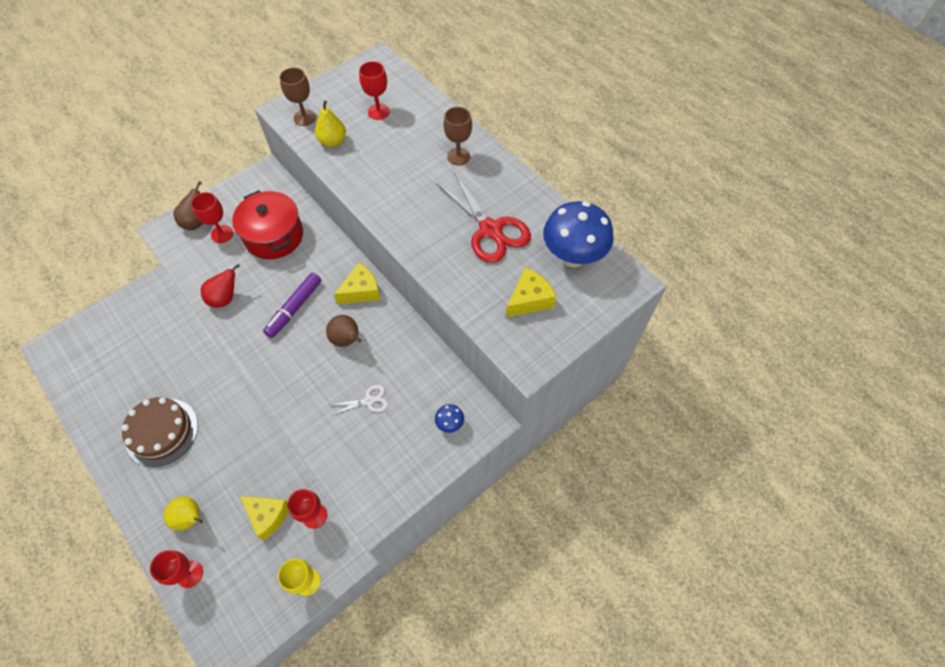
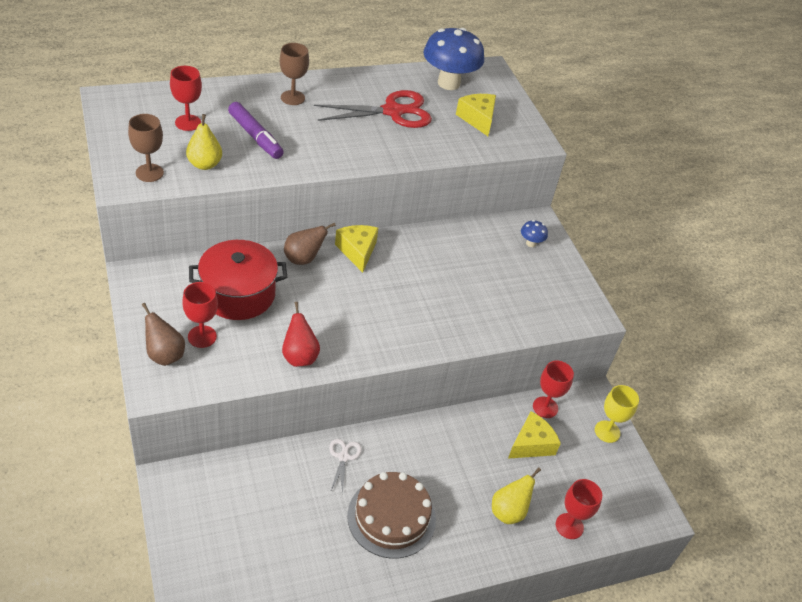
camera: 75 degrees left, 15 degrees down
(294, 308) = (348, 305): purple marker -> purple marker (255, 136)
(347, 340) = (409, 279): brown pear -> brown pear (303, 259)
(369, 400) = (484, 285): white scissors -> white scissors (343, 457)

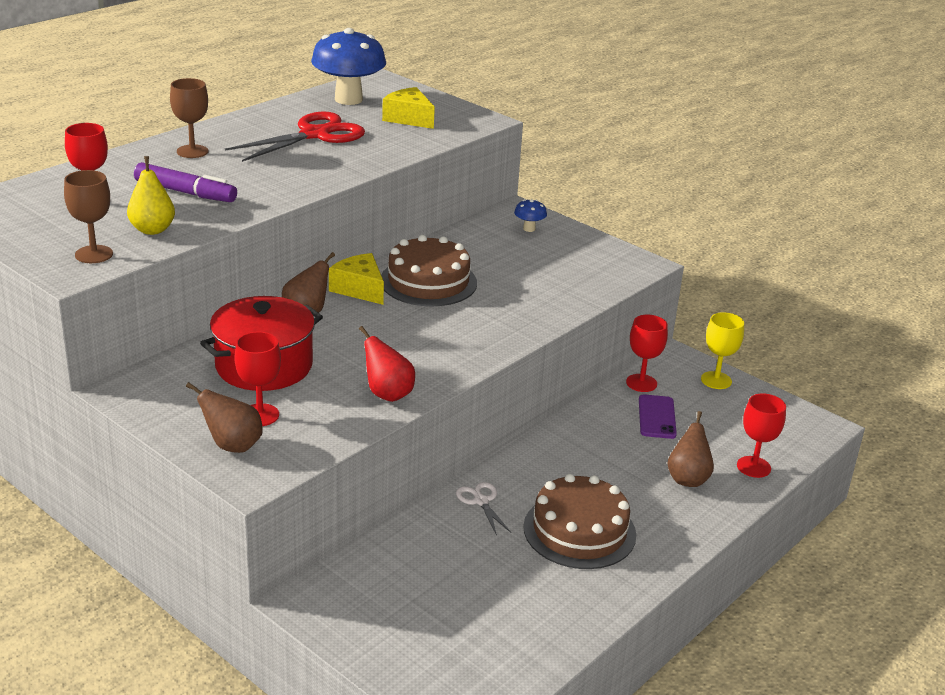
camera: 25 degrees left, 15 degrees down
(412, 264) = (428, 282): none -> brown cake
(508, 511) = (687, 479): yellow pear -> brown pear
(531, 444) = (657, 417): yellow cheese -> purple phone

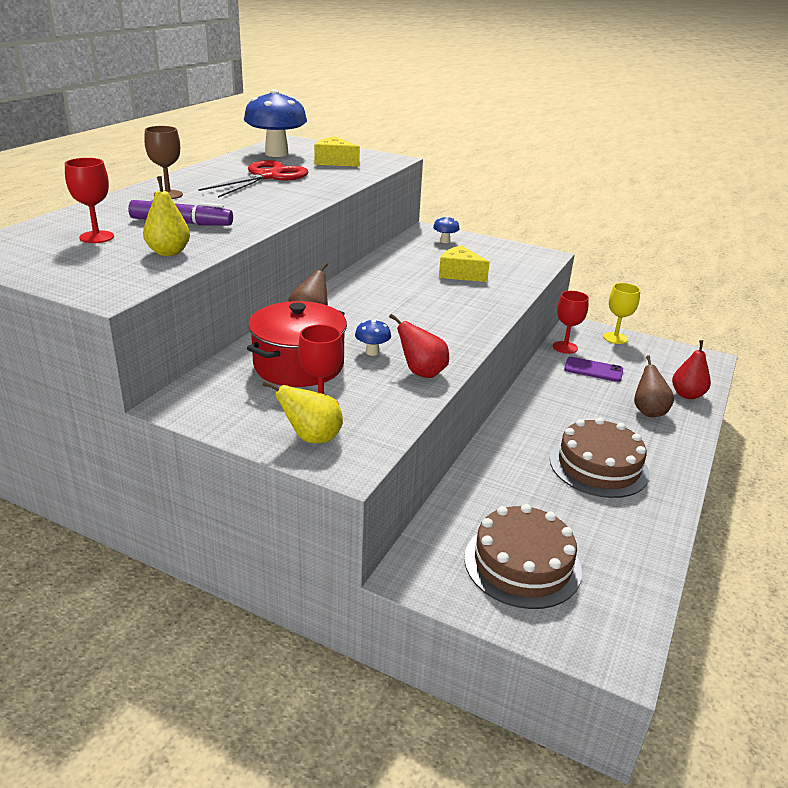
camera: 15 degrees left, 0 degrees up
(94, 254) = (122, 276): brown goblet -> none
(232, 446) = (312, 438): brown pear -> yellow pear
(350, 362) = (372, 352): none -> blue mushroom
(359, 289) = (342, 296): yellow cheese -> yellow cheese (459, 274)
(428, 282) = (395, 285): brown cake -> brown cake (522, 564)
(481, 501) = (506, 456): white scissors -> none
(657, 417) = (593, 370): purple phone -> purple phone turned 60 degrees counterclockwise
(753, 467) = (687, 395): red goblet -> red pear

